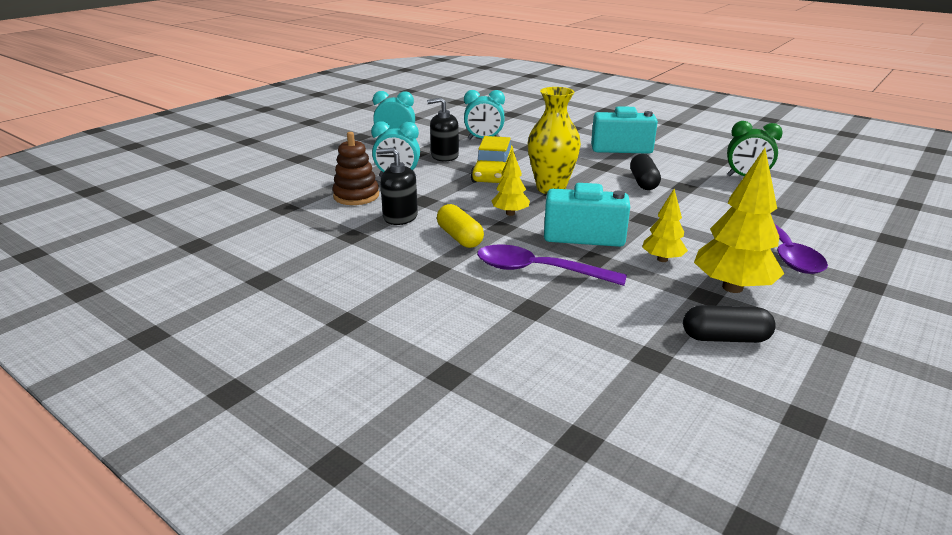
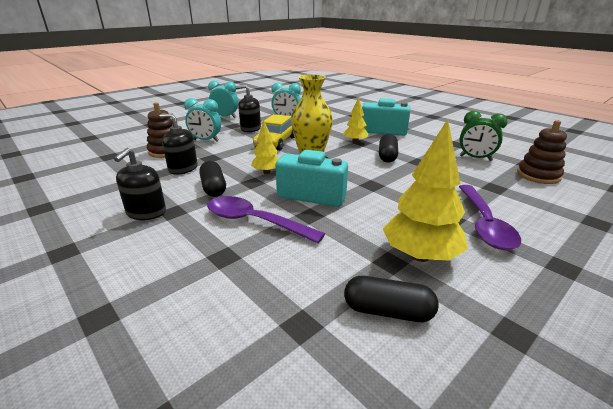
camera: 10 degrees right, 0 degrees up
(402, 272) = (146, 212): none -> black soap dispenser
(459, 237) = (213, 188): yellow capsule -> black capsule
(662, 259) = (368, 221): yellow tree -> yellow tree (355, 142)
(822, 193) = (538, 175): none -> brown stacking toy

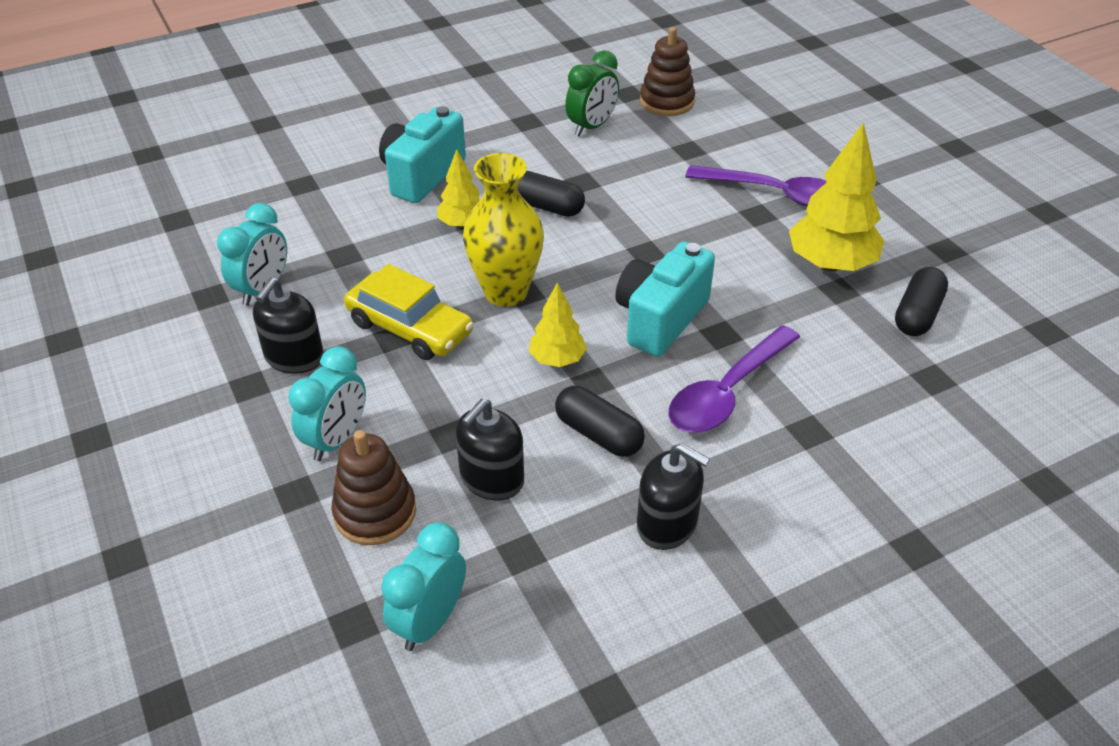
camera: 75 degrees left, 15 degrees up
(213, 188) = (598, 434): black capsule -> black capsule turned 45 degrees clockwise
(225, 117) = (165, 396): turquoise clock -> turquoise clock (430, 621)

